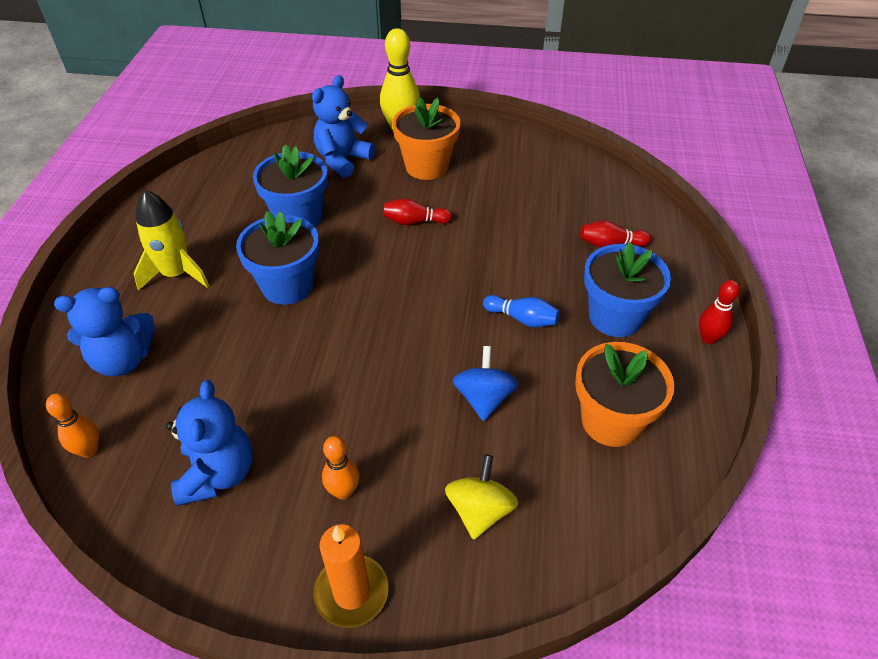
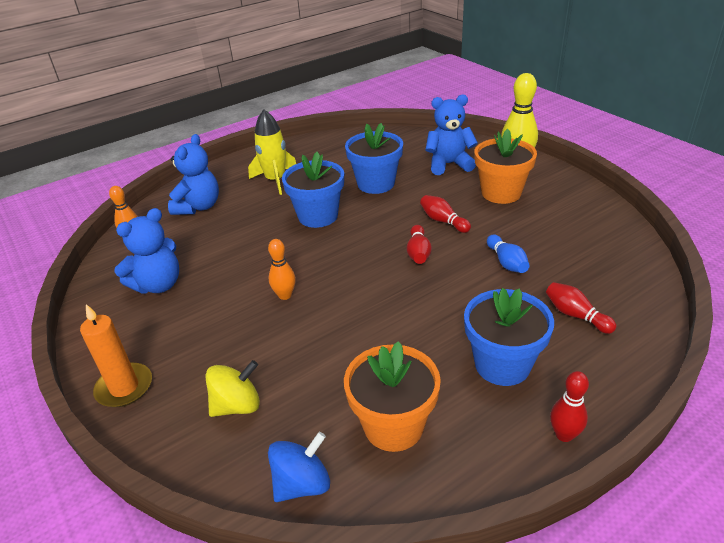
camera: 50 degrees right, 10 degrees down
(123, 360) = (198, 207): blue teddy bear -> blue teddy bear turned 105 degrees counterclockwise
(343, 491) = (192, 336): orange bowling pin -> orange bowling pin (285, 295)
(434, 265) = (418, 253): none -> red bowling pin
(484, 398) = (333, 347): blue spinning top -> blue spinning top (302, 484)
(522, 319) = (429, 320): blue bowling pin -> blue bowling pin (507, 262)

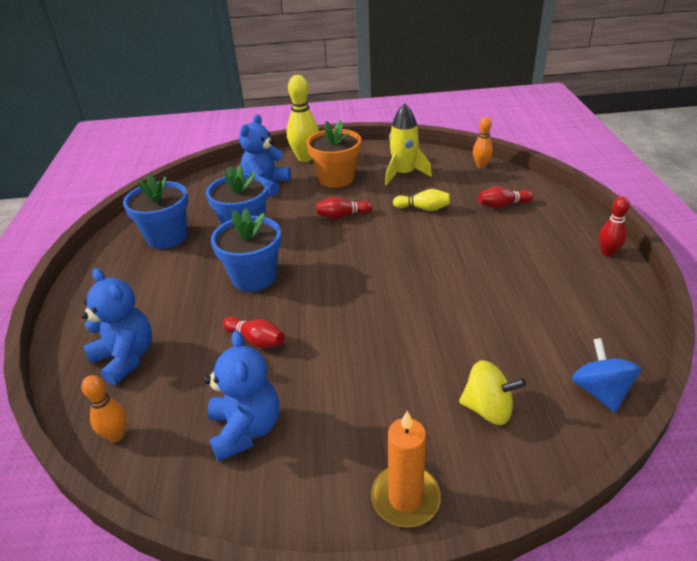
camera: 60 degrees left, 0 degrees up
(237, 405) = (488, 409): yellow spinning top -> yellow spinning top turned 105 degrees clockwise
(276, 180) = (153, 285): yellow rocket -> yellow rocket (403, 174)
(285, 295) = (357, 334): orange bowling pin -> orange bowling pin (481, 165)
(393, 426) = (563, 322): orange flower pot -> none
(418, 253) = (371, 242): red bowling pin -> red bowling pin (256, 340)
(502, 364) = (530, 251): blue flower pot -> blue flower pot (167, 237)
(507, 262) = (423, 208): blue bowling pin -> yellow bowling pin

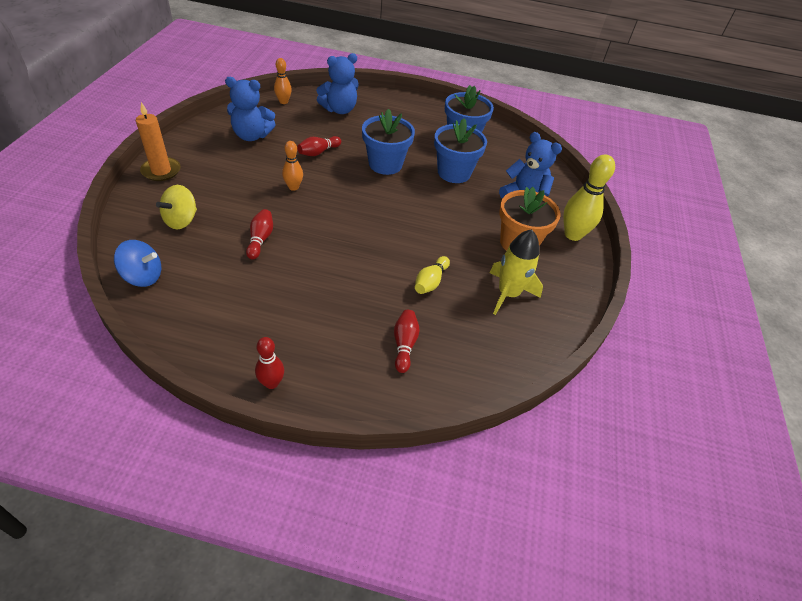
camera: 100 degrees right, 10 degrees up
(342, 216) = (445, 227): red bowling pin -> red bowling pin (260, 239)
(481, 165) = (503, 370): orange bowling pin -> orange bowling pin (293, 187)

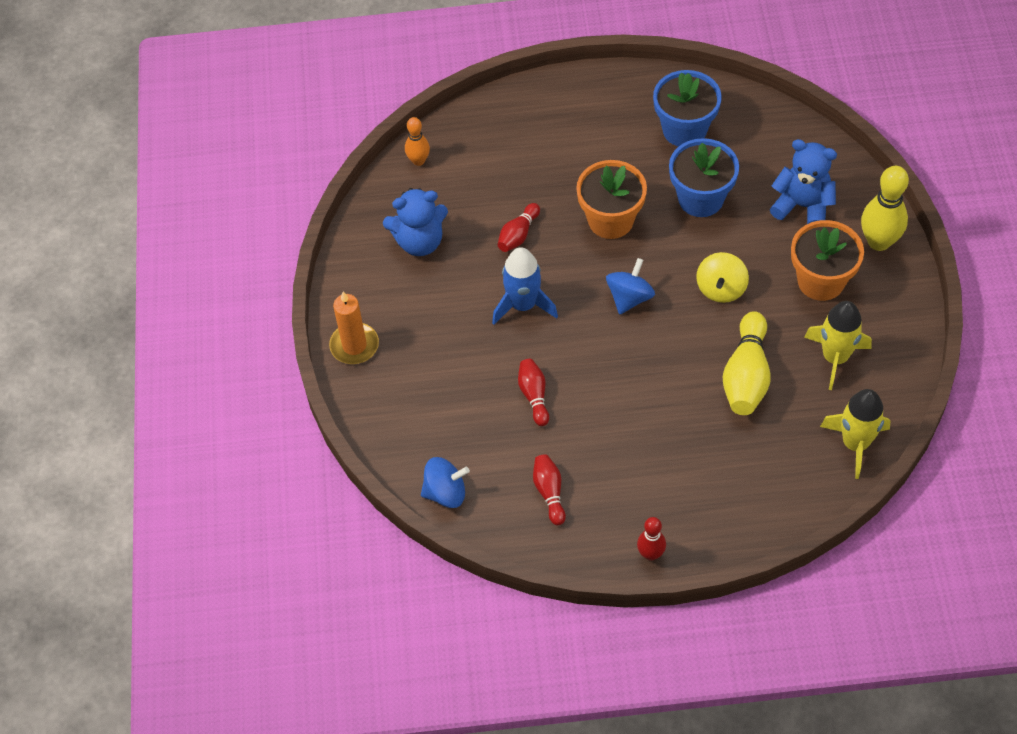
camera: 10 degrees left, 10 degrees up
(181, 220) = (431, 406): yellow spinning top -> yellow spinning top (721, 289)
(293, 187) = (523, 305): orange bowling pin -> blue rocket
(339, 109) = (499, 144): blue teddy bear -> none
(371, 207) = (629, 298): none -> blue spinning top
(385, 164) = (610, 220): blue flower pot -> orange flower pot
(404, 345) = (755, 463): red bowling pin -> red bowling pin (549, 492)
(430, 282) = (746, 376): yellow bowling pin -> yellow bowling pin, size x1.73
(498, 361) = (855, 443): none -> yellow rocket

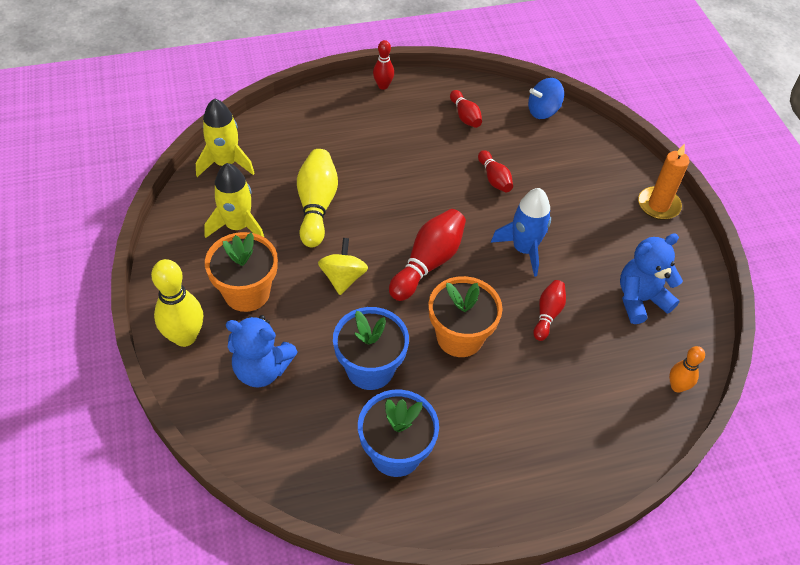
camera: 165 degrees right, 5 degrees down
(629, 298) = (428, 263): blue spinning top -> red bowling pin

